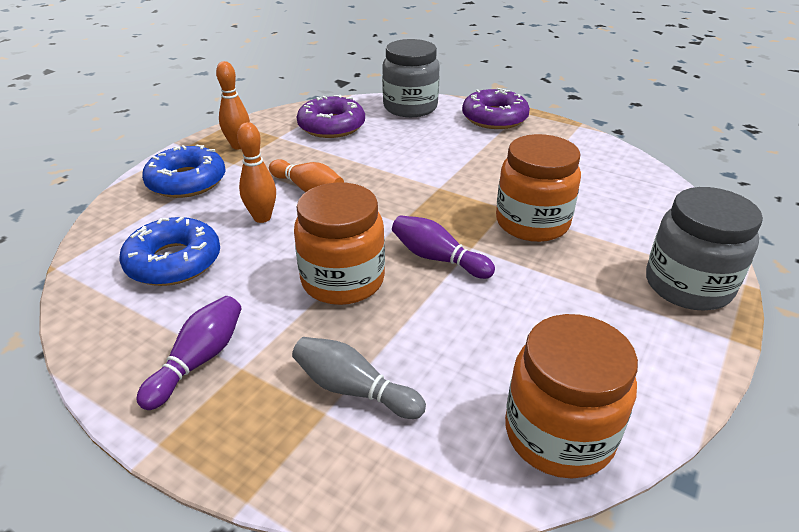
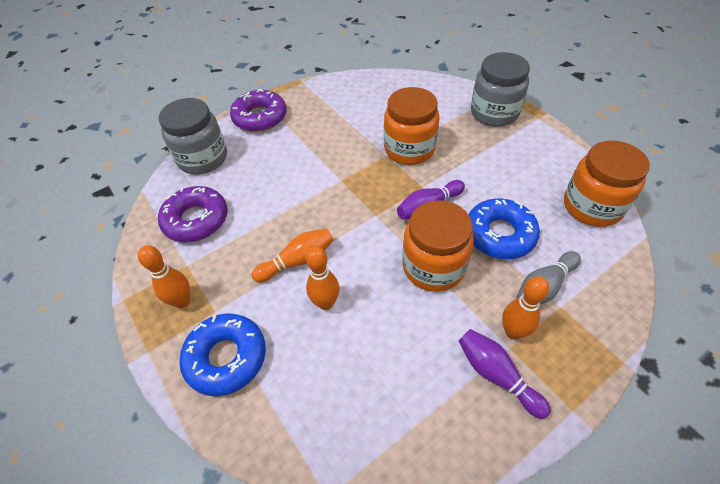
camera: 65 degrees left, 15 degrees up
(174, 262) = (363, 382): blue donut -> blue donut (499, 234)
(266, 367) = (513, 332): none -> orange bowling pin

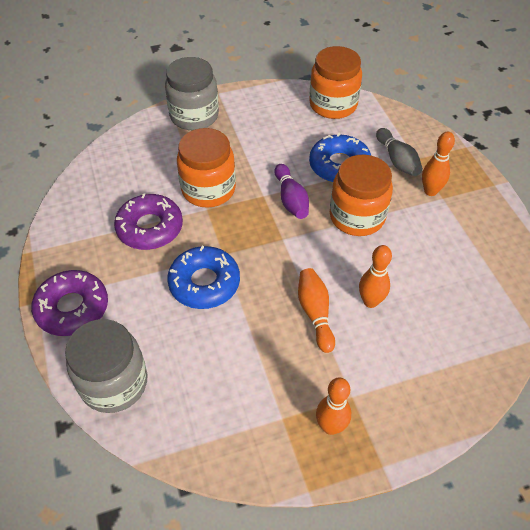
camera: 75 degrees left, 0 degrees up
(196, 220) = (219, 401): purple donut -> purple donut (150, 228)
(226, 357) = (407, 392): blue donut -> blue donut (204, 283)
(496, 375) = (462, 213): purple bowling pin -> none

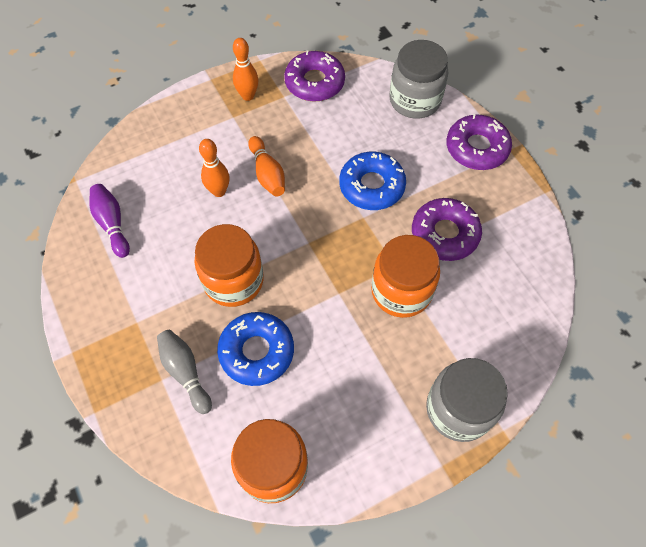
camera: 170 degrees right, 10 degrees up
(236, 434) = (314, 82): none -> purple donut
(291, 199) = (307, 292): purple bowling pin -> purple bowling pin (112, 224)
(430, 191) = (149, 329): orange bowling pin -> none

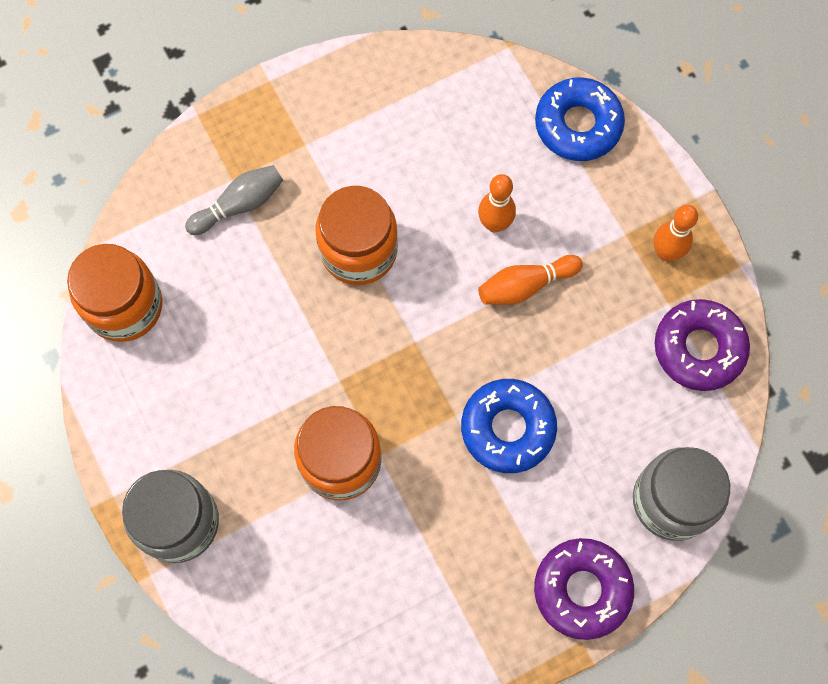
camera: 90 degrees right, 10 degrees up
(112, 224) = (442, 100): purple bowling pin -> none
(256, 351) = (262, 283): blue donut -> blue donut (578, 125)
(444, 234) = (428, 527): purple donut -> none

